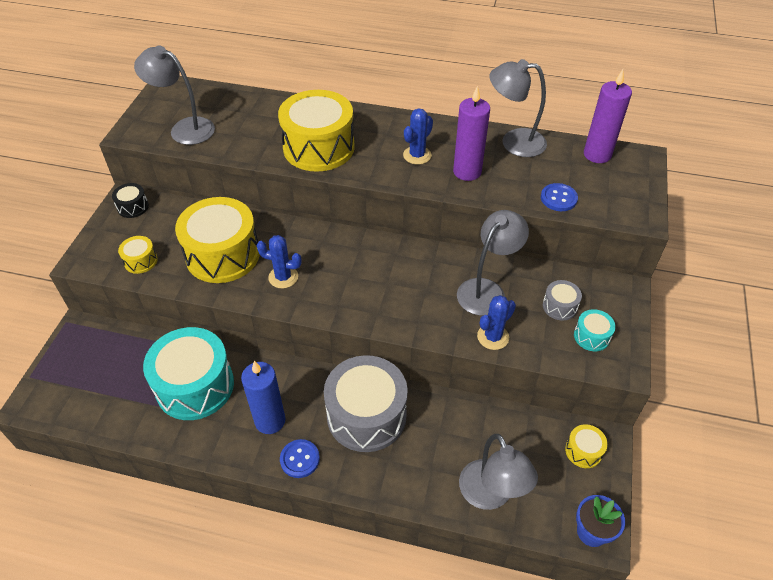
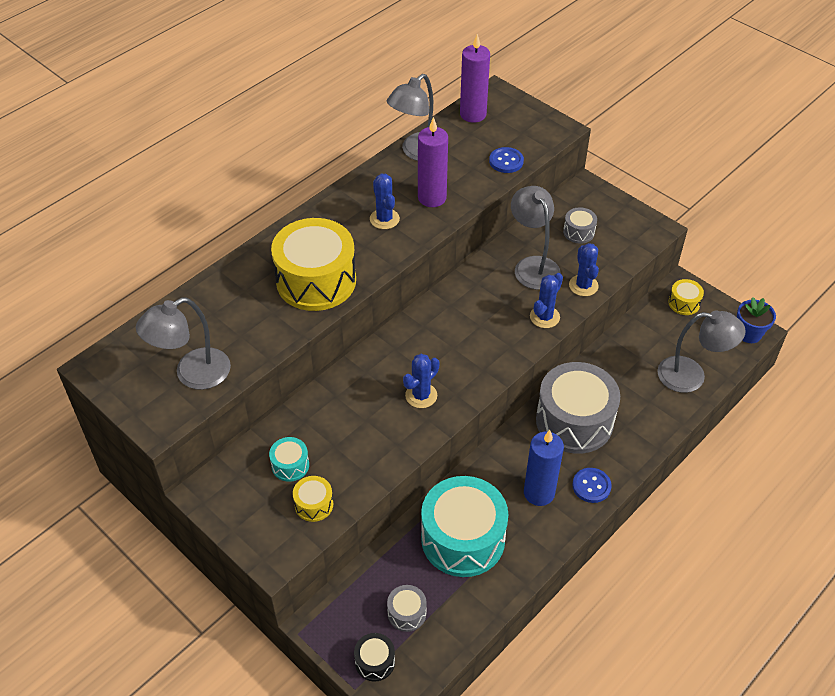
camera: 60 degrees left, 0 degrees up
(108, 379) = (407, 613): none -> grey drum
(133, 207) = (221, 488): black drum -> black drum (375, 662)
(223, 255) = (356, 432): yellow drum -> none
(430, 323) = (544, 317): none -> blue cactus
(591, 336) = (619, 230): turquoise drum -> turquoise drum (290, 465)

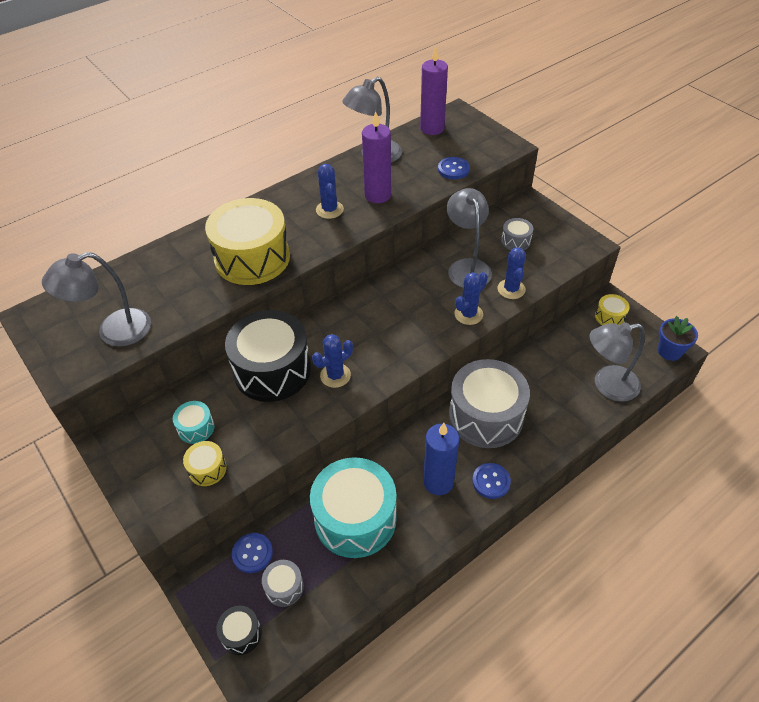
camera: 10 degrees right, 0 degrees up
(354, 397) = (272, 370): none -> black drum
(366, 585) = (252, 553): none -> blue button
(691, 376) = (607, 385): grey lamp -> grey lamp turned 150 degrees clockwise

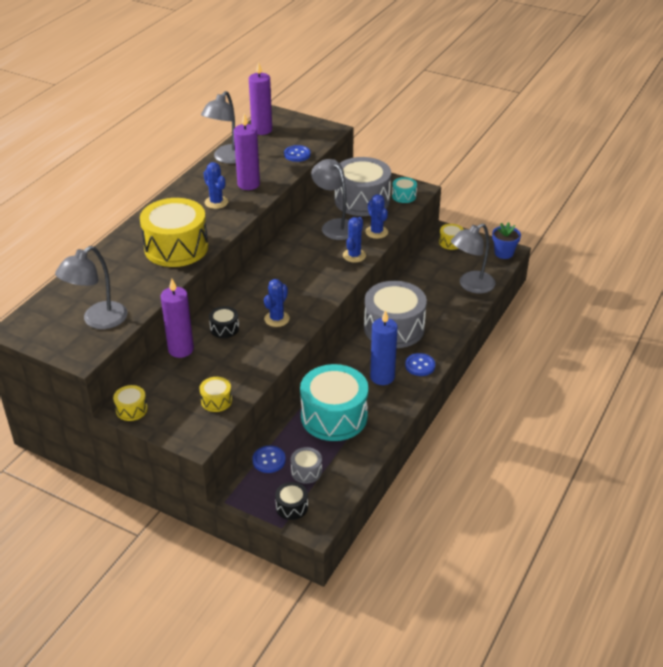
camera: 25 degrees left, 10 degrees down
(115, 447) = (131, 409): none -> yellow drum
(196, 428) = (189, 380): turquoise drum -> turquoise drum (404, 196)
(211, 383) = (181, 349): none -> purple candle
(272, 370) = (224, 328): black drum -> black drum, size x0.44
(515, 241) = (362, 200): grey drum -> grey drum, size x2.27

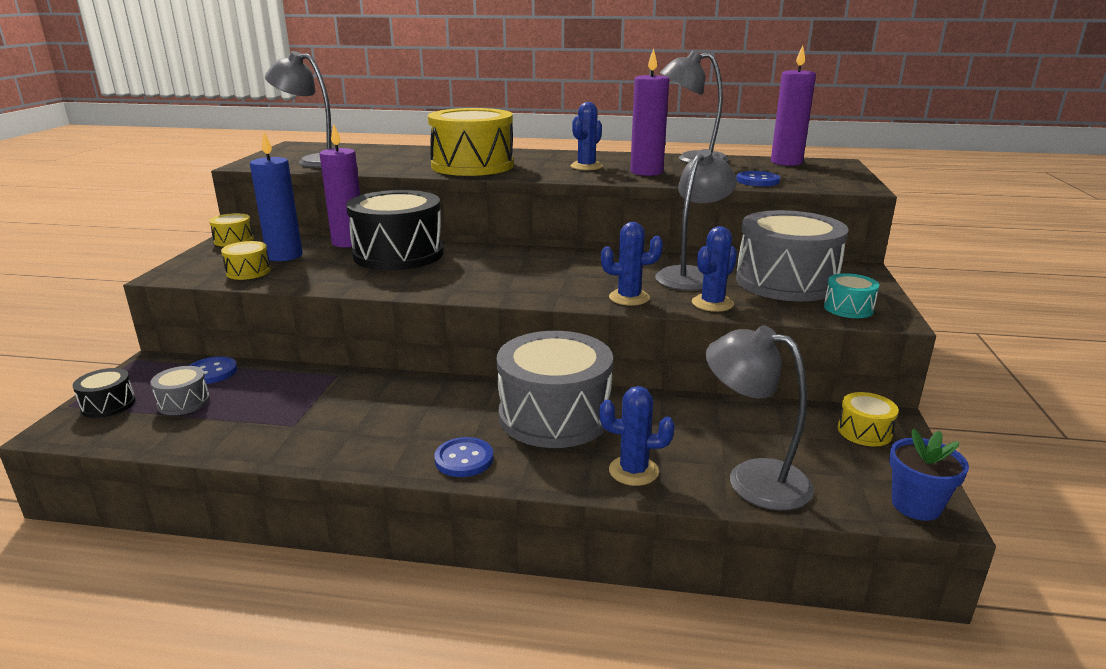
camera: 70 degrees right, 15 degrees down
(224, 328) = (398, 254): black drum -> black drum, size x2.27
(277, 319) = (433, 276): blue cactus -> blue cactus (633, 471)
(334, 416) = (309, 402): turquoise drum -> none
(382, 377) = (417, 427): blue candle -> blue candle (284, 256)

